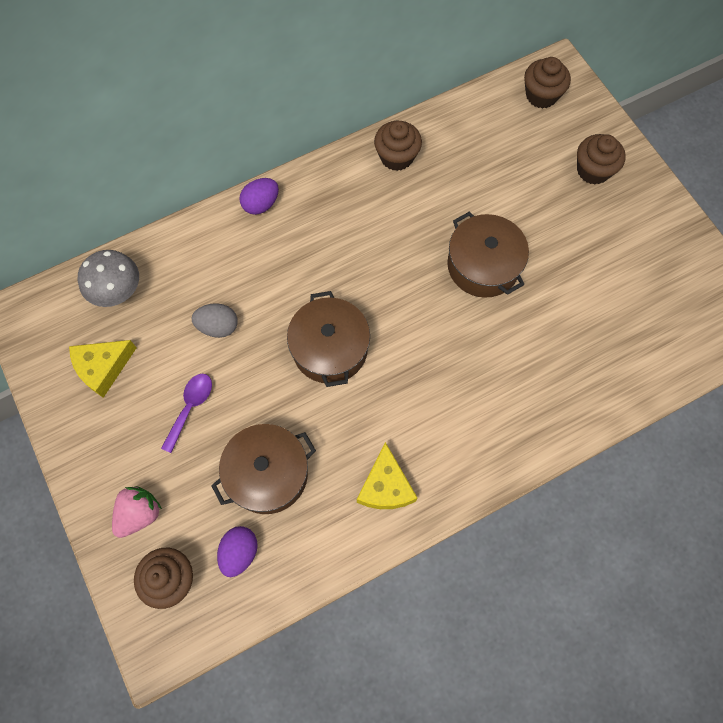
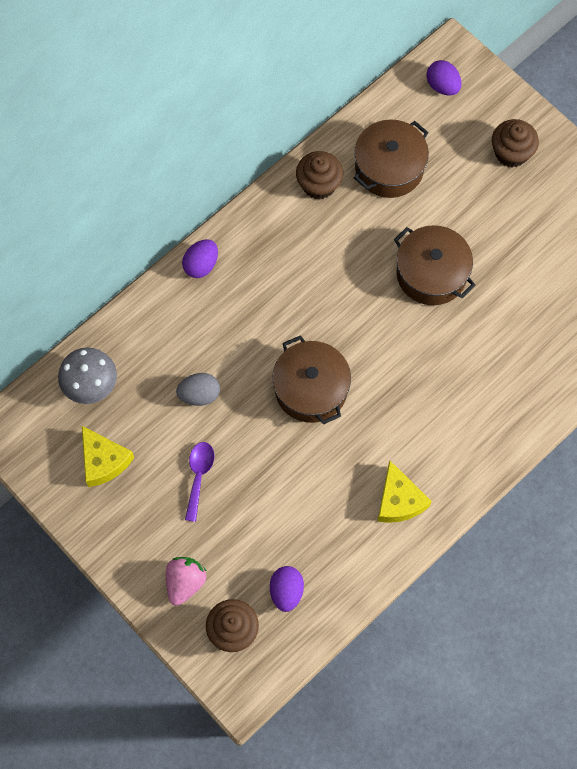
camera: 15 degrees left, 0 degrees up
(103, 367) = (103, 461): yellow cheese -> yellow cheese turned 75 degrees counterclockwise
(268, 474) = (290, 517): brown pot -> brown pot (389, 168)
(541, 95) = (442, 86): brown cupcake -> purple egg

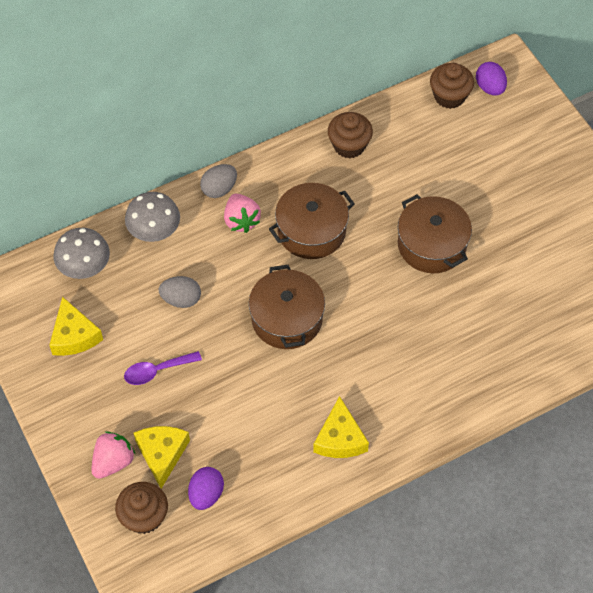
camera: 15 degrees right, 10 degrees down
(149, 328) = (154, 231): none -> grey mushroom
(199, 476) = (157, 371): purple spoon -> purple spoon turned 135 degrees counterclockwise
(201, 265) = (219, 189): purple egg -> grey egg
(230, 562) = (162, 454): none -> yellow cheese
(234, 294) = (241, 220): none -> pink strawberry
(389, 168) = (419, 145): brown pot -> brown pot (311, 231)
(511, 153) = (538, 158): brown cupcake -> brown cupcake (449, 96)

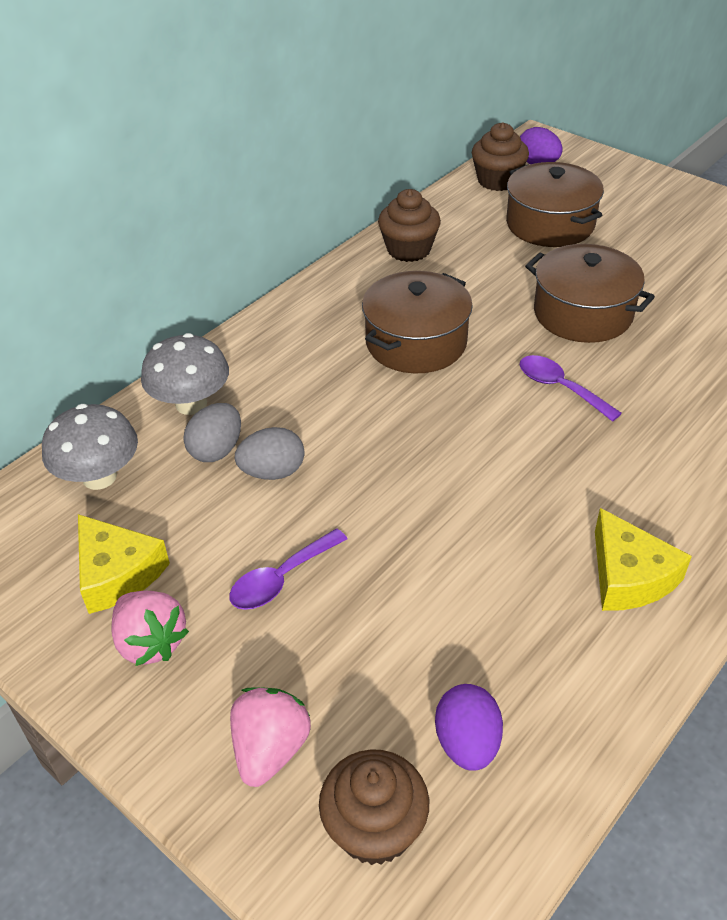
camera: 20 degrees left, 15 degrees down
(162, 454) = (353, 704): yellow cheese -> none
(219, 189) = (262, 334): grey egg -> grey egg (216, 450)
(241, 220) = (312, 358): pink strawberry -> pink strawberry (151, 642)
(287, 319) = (445, 448): brown pot -> brown pot (550, 224)
(380, 299) = (560, 388): none -> purple spoon

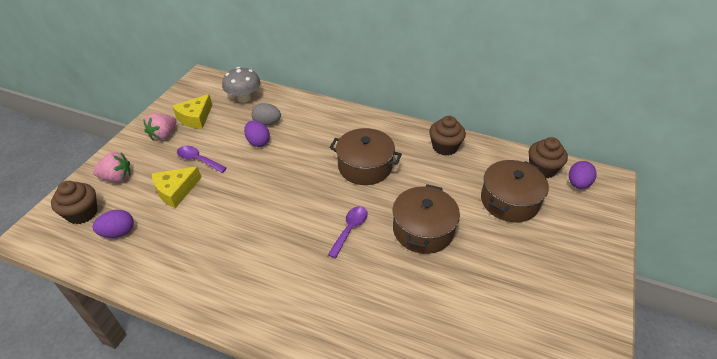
camera: 70 degrees right, 0 degrees up
(191, 404) = (293, 108): grey mushroom -> none
(272, 472) = (258, 142): grey egg -> purple egg
(629, 576) = (215, 276): yellow cheese -> yellow cheese (176, 191)

